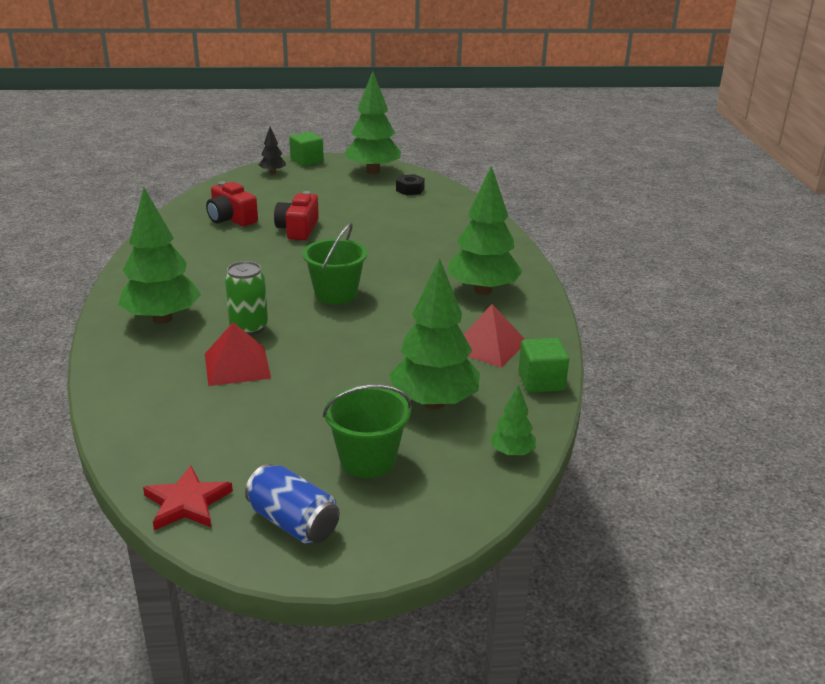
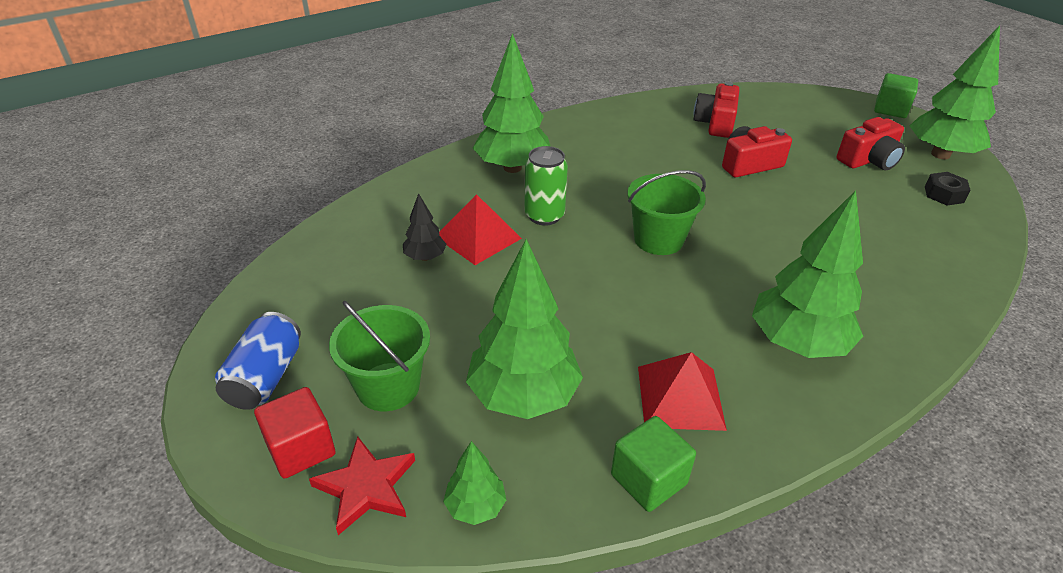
camera: 60 degrees right, 10 degrees up
(187, 503) = (264, 301): red star -> red star (366, 487)
(273, 172) = (834, 104): black tree -> black tree (425, 257)
(349, 192) = (869, 160): none -> red camera
(394, 520) = (301, 449): none -> red cube

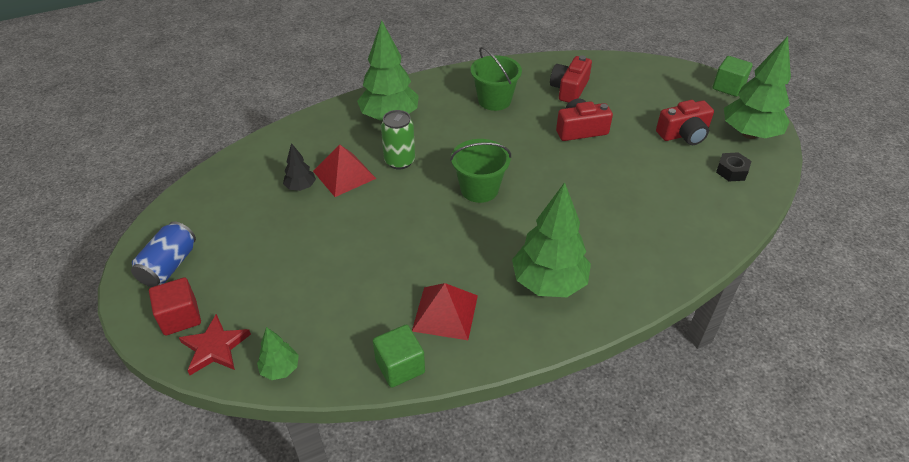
camera: 10 degrees right, 5 degrees up
(388, 386) = (247, 282): green bucket -> green bucket (494, 100)
(523, 396) = (336, 299): green tree -> none

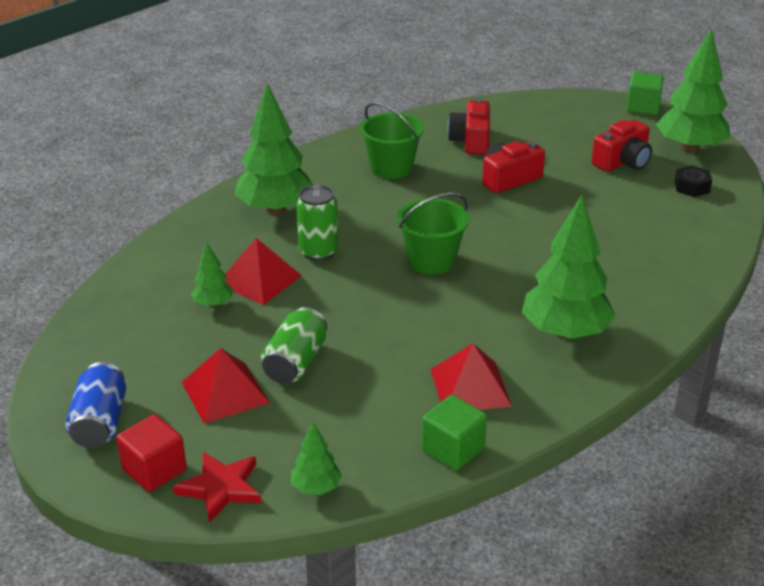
camera: 20 degrees left, 10 degrees down
(265, 265) = (225, 392): none -> red pyramid
(301, 187) = (213, 304): black tree -> green tree
(329, 253) = (295, 362): none -> green can

